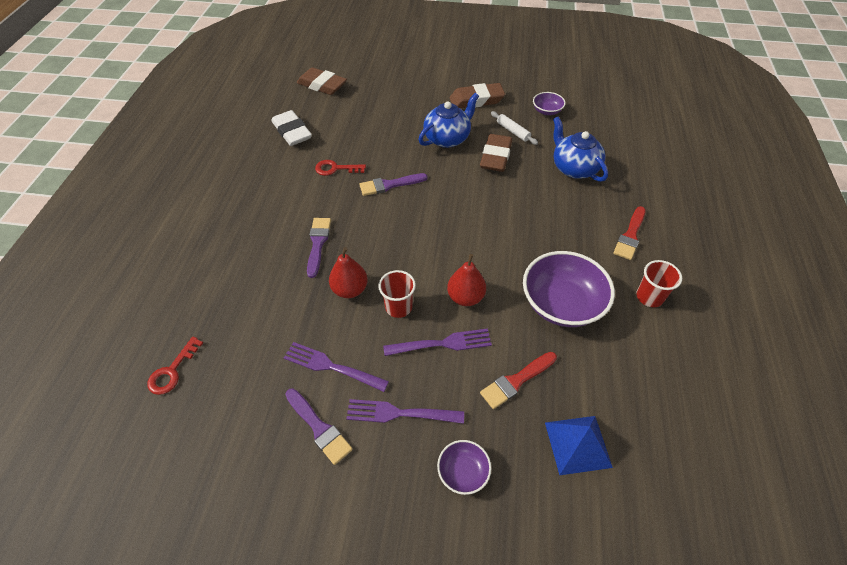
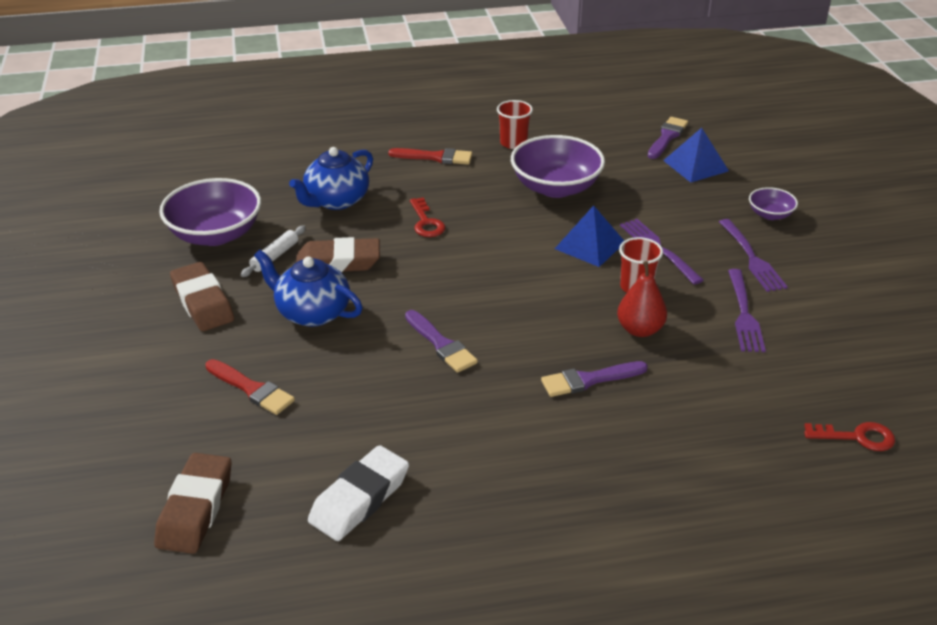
camera: 110 degrees left, 15 degrees down
(319, 428) = (810, 302): purple brush -> purple brush (667, 137)
(335, 169) = (432, 410): red key -> red key (426, 222)
(465, 297) = (590, 245): red pear -> blue pyramid
(516, 381) = (663, 201): red brush -> red brush (252, 389)
(547, 111) = (215, 234): purple bowl -> purple bowl, size x2.01

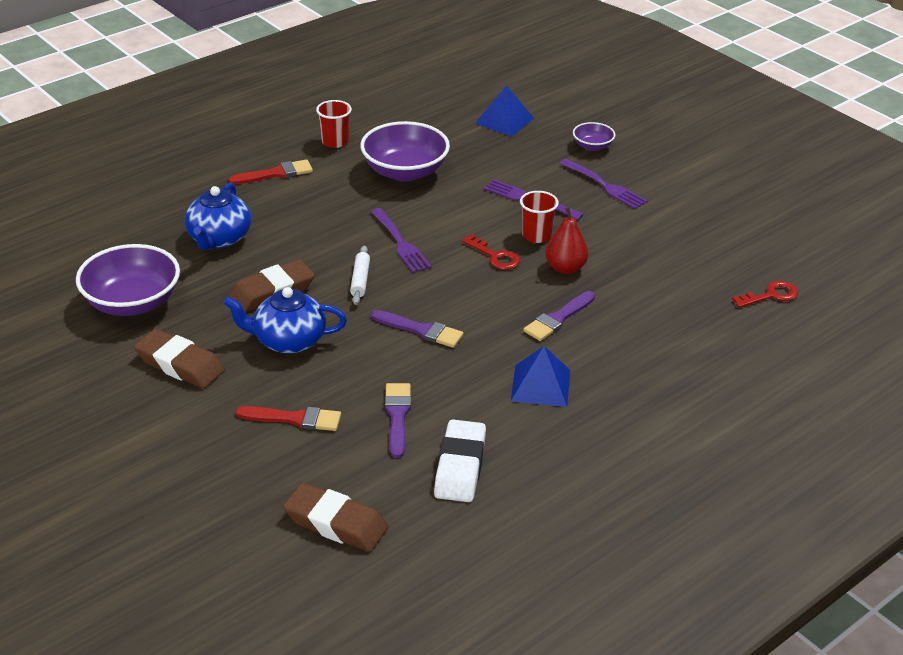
camera: 30 degrees left, 0 degrees up
(195, 509) = (336, 523): brown eraser -> brown eraser turned 45 degrees counterclockwise
(275, 256) = (209, 305): white rolling pin -> white rolling pin (360, 280)
(426, 222) = (319, 234): red key -> red key (495, 256)
(590, 245) = (473, 212): blue pyramid -> blue pyramid (540, 385)
(667, 137) = (462, 101): purple brush -> purple brush (397, 416)
(743, 313) = (631, 231): purple fork -> purple fork (400, 242)

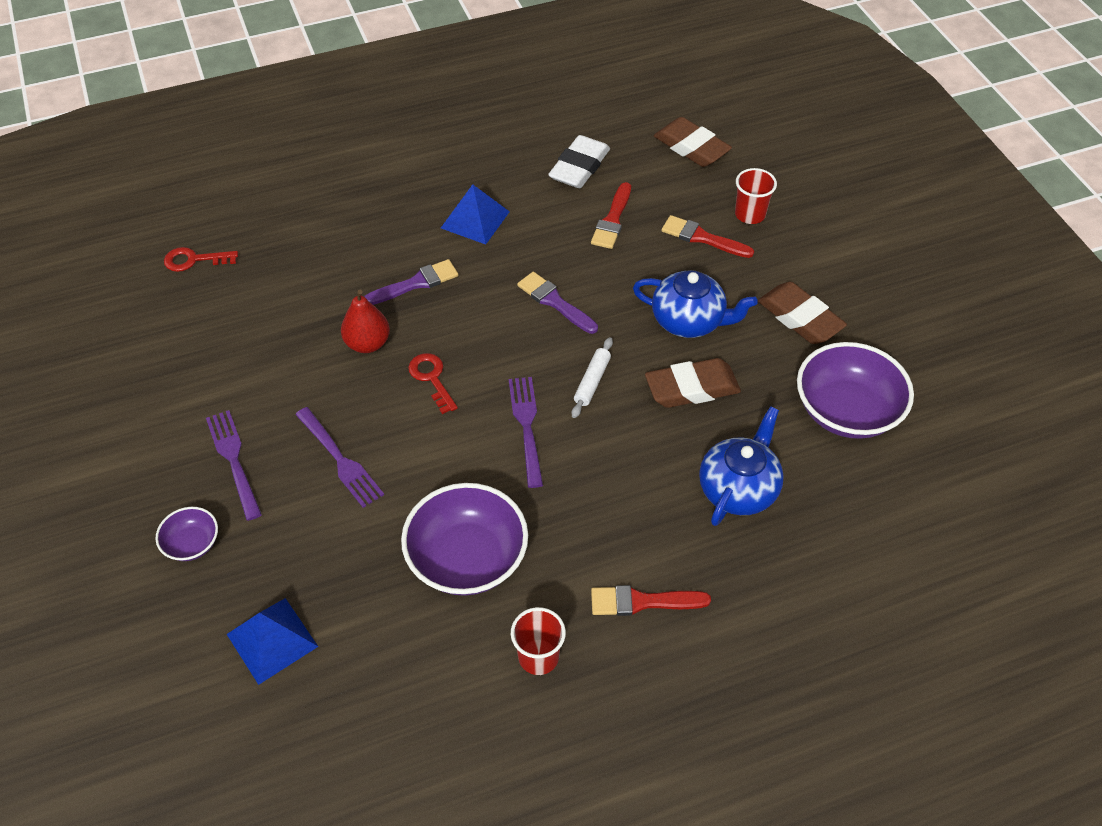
camera: 160 degrees left, 15 degrees up
(397, 416) = (612, 220): purple brush -> red brush
(536, 235) = (368, 398): red cup -> red cup (750, 214)

